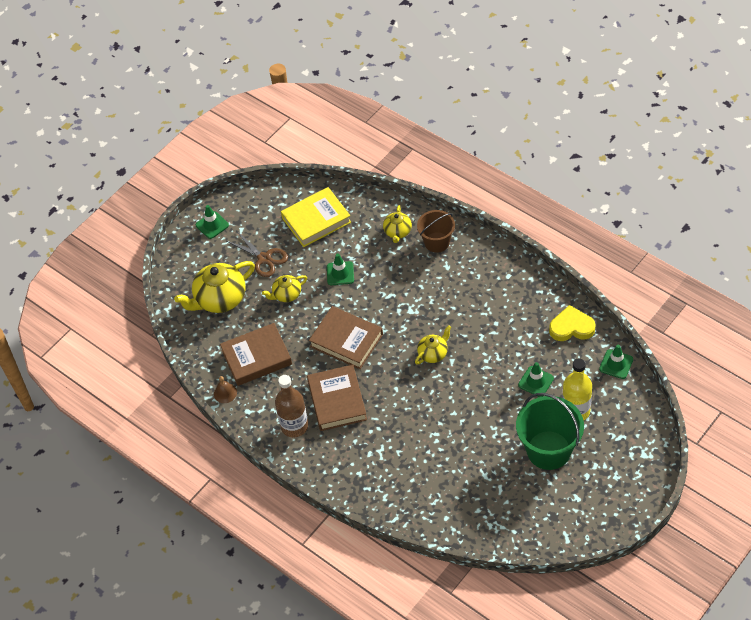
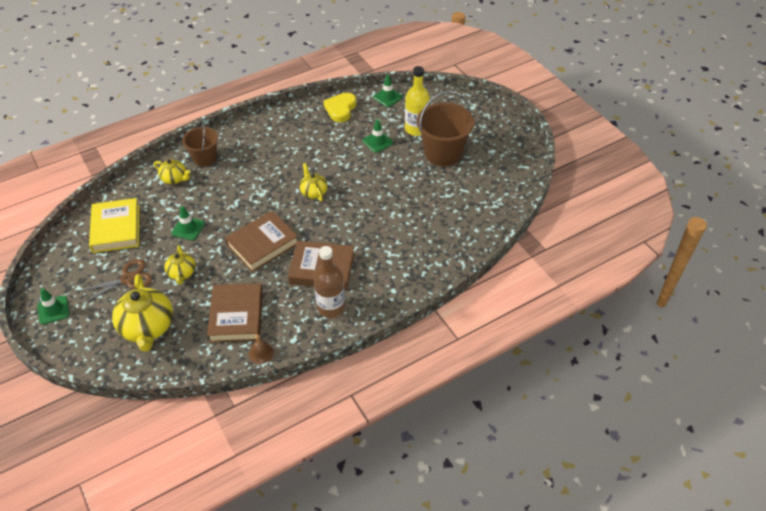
camera: 75 degrees left, 5 degrees down
(548, 450) = (443, 153): green bucket -> brown bucket

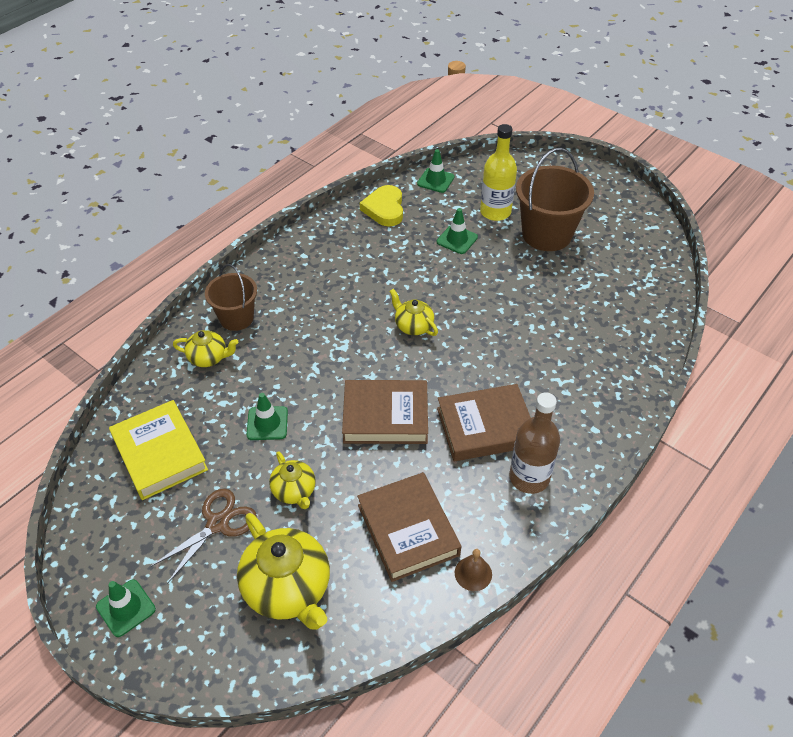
camera: 20 degrees left, 0 degrees up
(262, 244) = (385, 416): brown book -> brown book turned 60 degrees clockwise

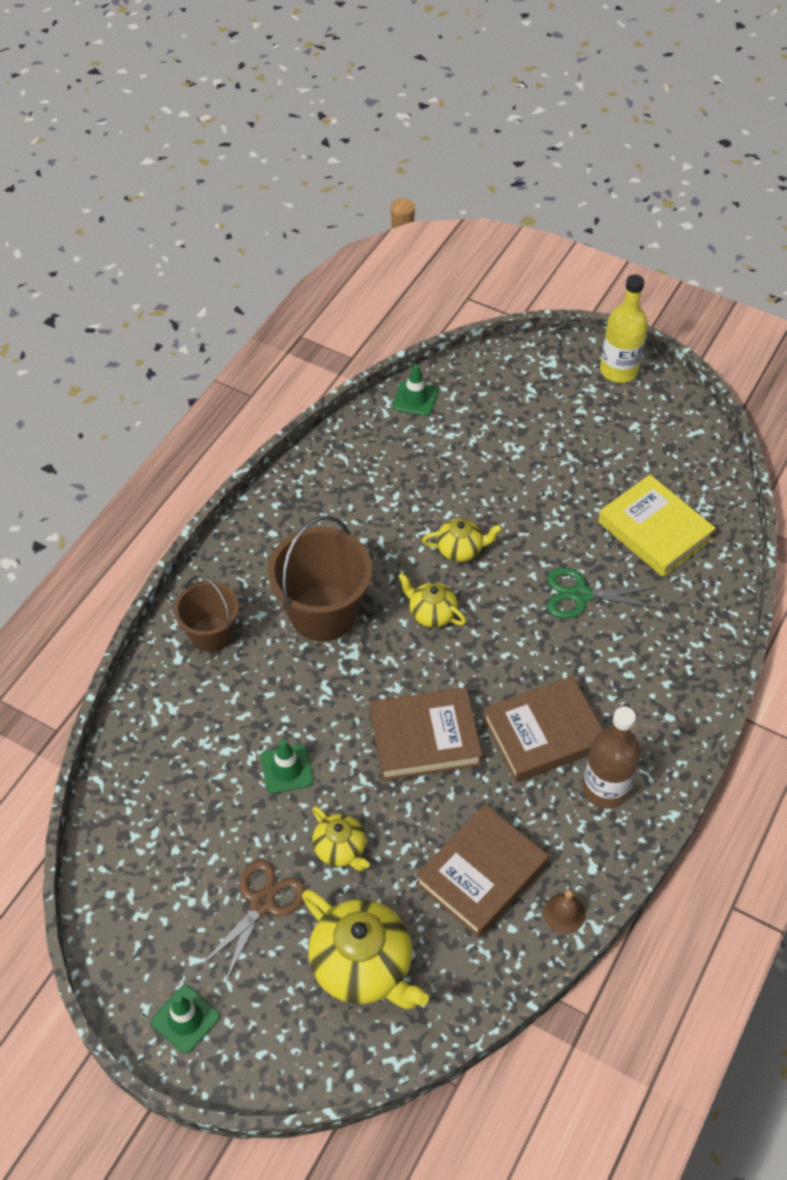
camera: 10 degrees left, 5 degrees up
(160, 453) = (168, 828): yellow book -> yellow book (654, 530)
(209, 358) = (192, 693): yellow teapot -> yellow teapot (460, 549)
(384, 209) = (359, 450): yellow heart -> none
(408, 530) = (481, 874): brown book -> brown book turned 75 degrees clockwise
(457, 239) = (460, 483): green traffic cone -> none
(495, 212) = (500, 436): yellow bottle -> yellow bottle (618, 370)
(537, 329) = (580, 595): none -> green scissors
(546, 234) = (569, 460): brown bucket -> brown bucket (323, 613)

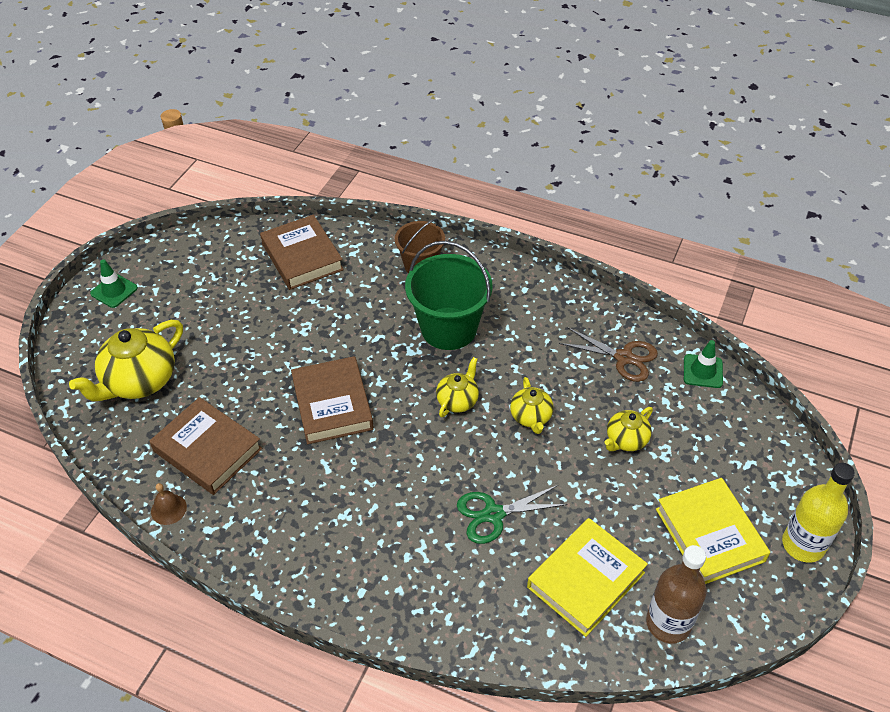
camera: 85 degrees right, 5 degrees down
(262, 903) = (194, 320): brown scissors -> brown scissors (623, 357)
(287, 769) = (303, 321): green traffic cone -> none
(323, 613) = (448, 328): brown bucket -> green bucket
(341, 849) = (234, 360): yellow teapot -> yellow teapot (626, 440)
(544, 734) = (339, 489): brown book -> brown book (302, 257)
(580, 595) = (493, 514): green scissors -> green scissors turned 105 degrees counterclockwise
(605, 789) = (284, 538): brown bottle -> brown bottle (668, 623)
(607, 432) = (709, 535): none -> yellow book

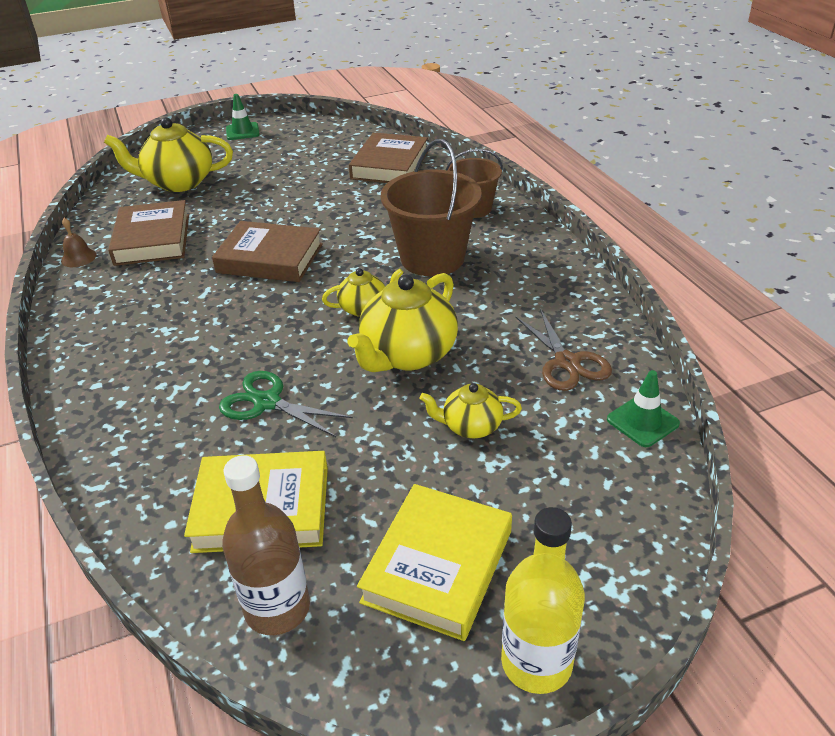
camera: 45 degrees right, 10 degrees down
(332, 404) = (270, 258): brown book -> brown book turned 75 degrees clockwise
(448, 328) = (432, 258): green bucket -> brown bucket
(531, 417) = (407, 355): yellow teapot -> yellow teapot, size x1.82

